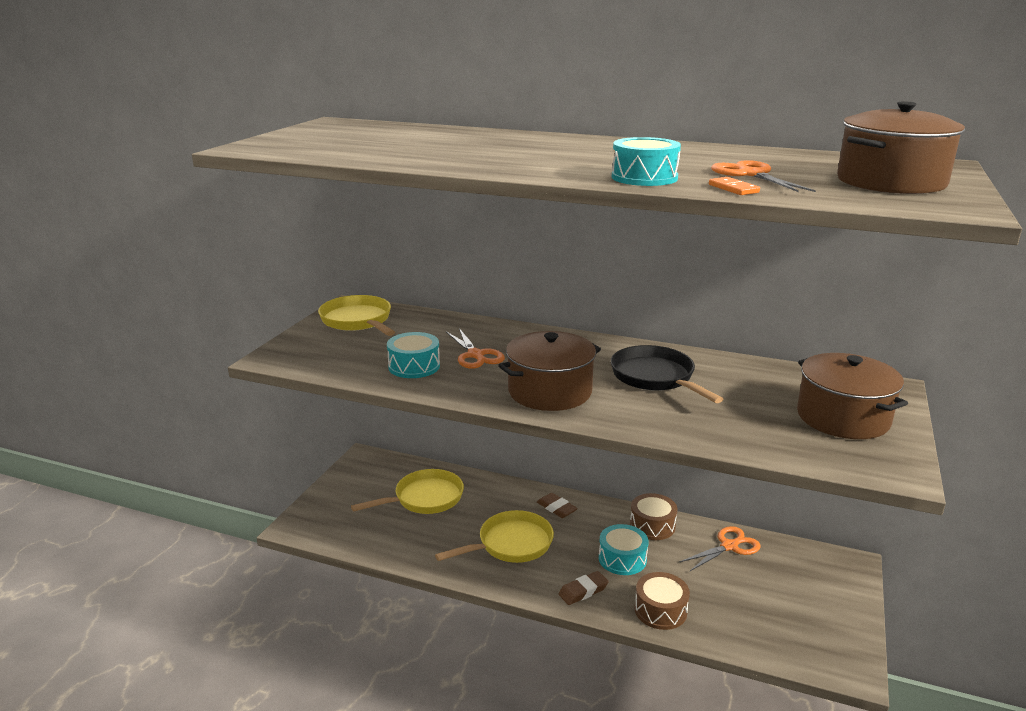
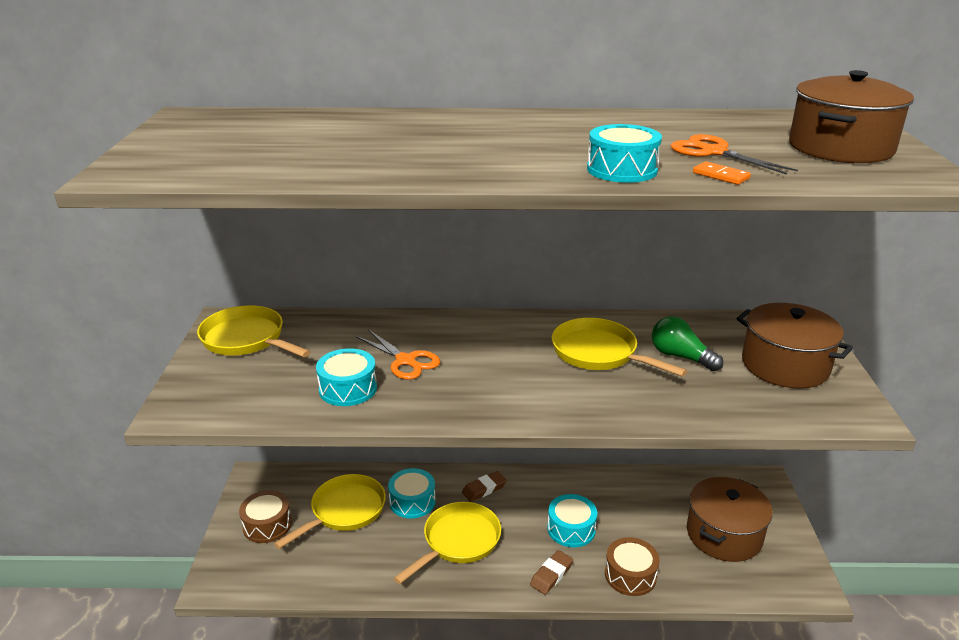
camera: 20 degrees left, 5 degrees up
(486, 504) = (412, 501): none -> turquoise drum
(549, 391) = (509, 392): brown pot -> brown pot (724, 534)
(556, 508) = (484, 489): brown eraser -> brown eraser turned 60 degrees counterclockwise
(652, 525) = (582, 485): brown drum -> brown drum (267, 525)
(655, 377) = (599, 353): black pan -> yellow pan
(729, 546) = (658, 490): orange scissors -> none
(735, 393) = (680, 357): none -> green light bulb

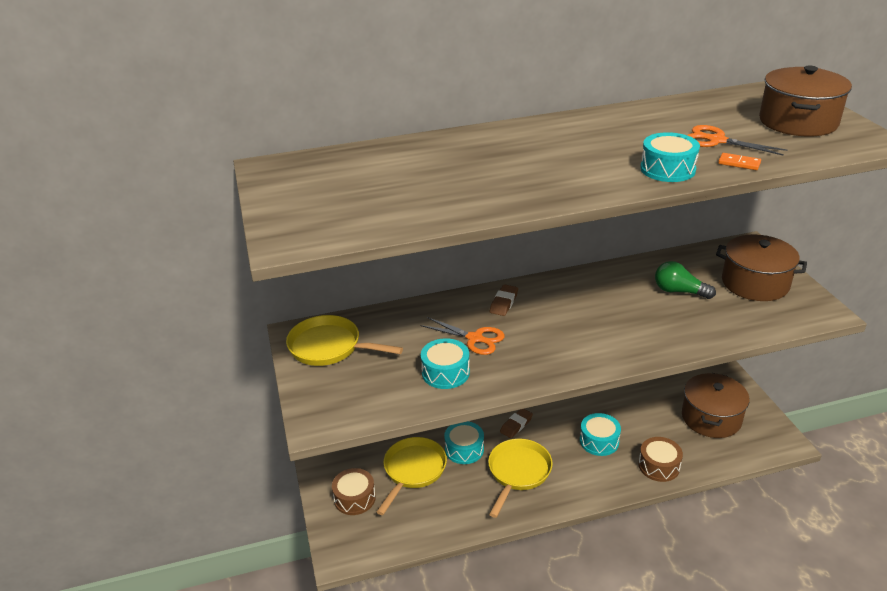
camera: 15 degrees left, 5 degrees up
(551, 575) = (601, 480): brown eraser -> brown eraser (504, 303)
(599, 353) = (618, 301): yellow pan -> none

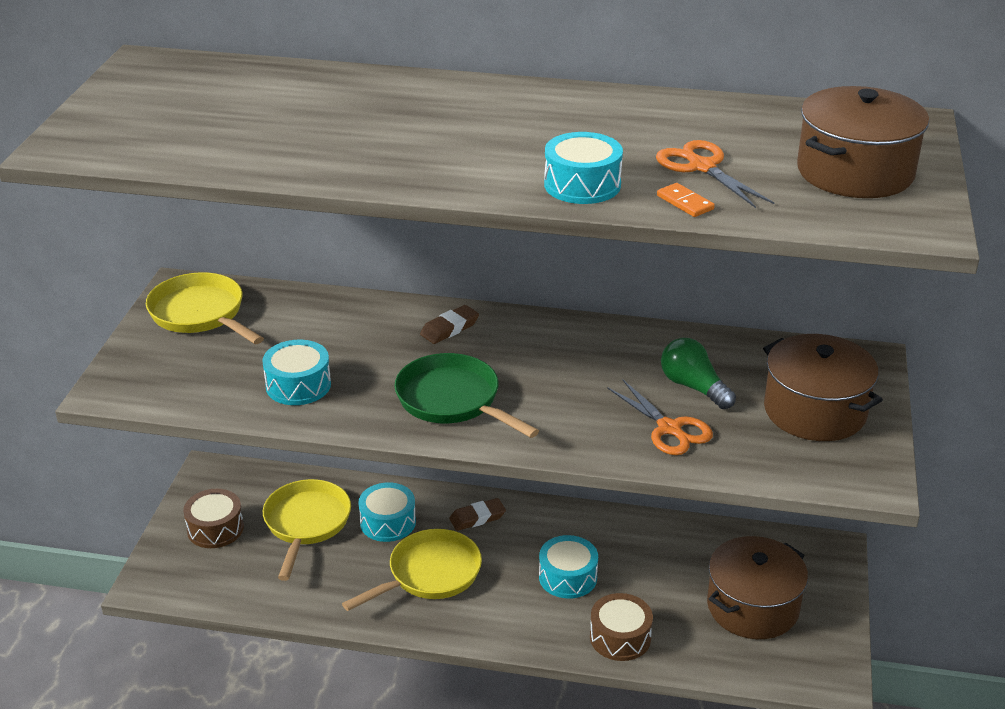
camera: 25 degrees right, 0 degrees up
(413, 471) = (306, 524): yellow pan -> yellow pan turned 45 degrees counterclockwise
(475, 338) = (371, 358): orange scissors -> orange scissors (669, 428)
(553, 348) = (453, 400): none -> green pan

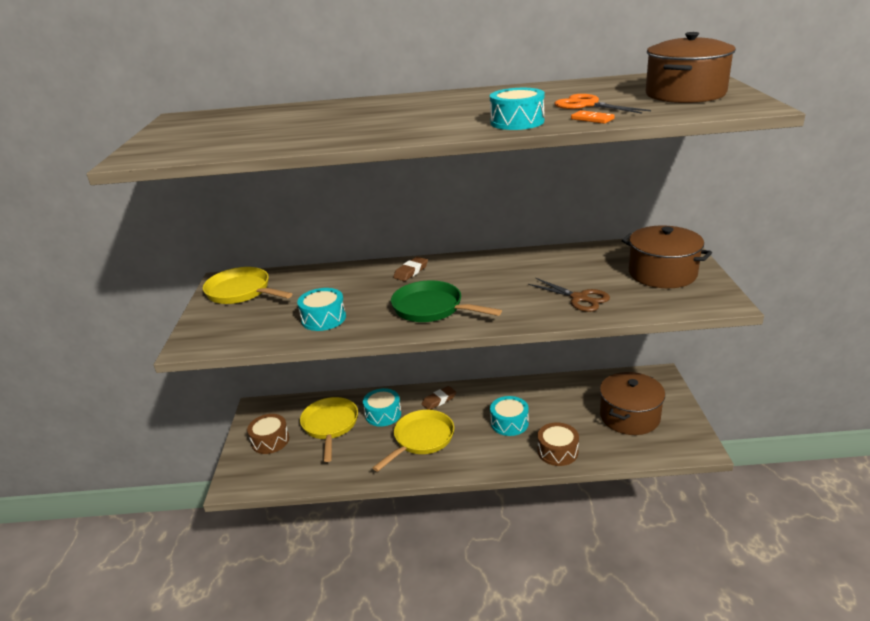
camera: 10 degrees left, 5 degrees down
(669, 428) = (579, 298): orange scissors -> brown scissors
(693, 387) = (581, 274): green light bulb -> none

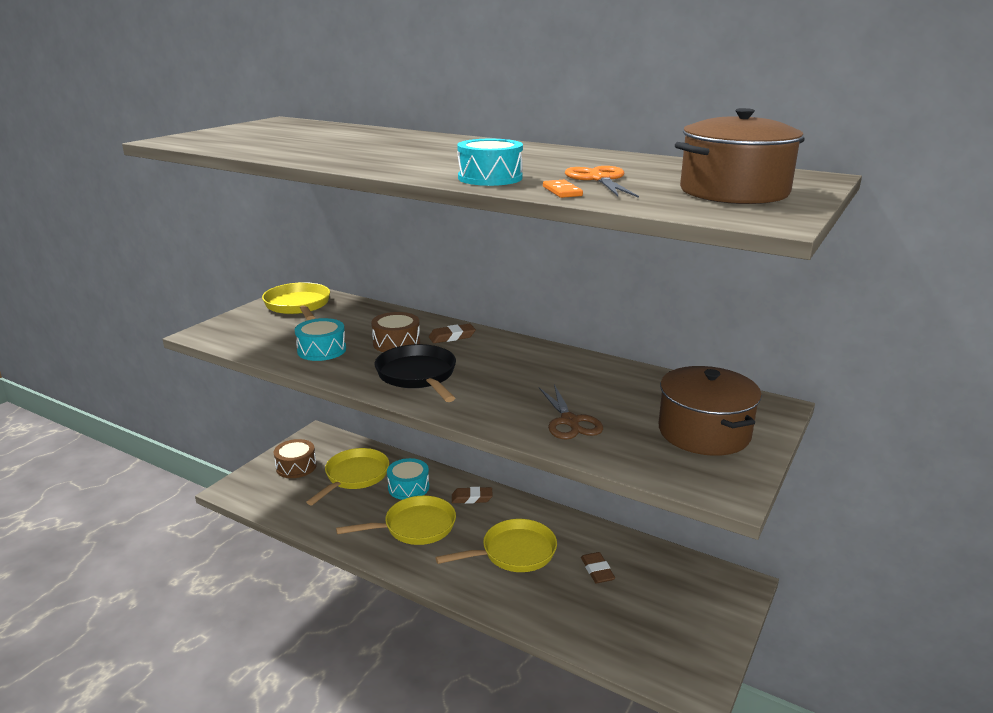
camera: 30 degrees right, 5 degrees down
(431, 308) = (418, 376): green pan -> black pan
(509, 423) = (514, 552): turquoise drum -> yellow pan
(557, 451) = (530, 606): brown drum -> brown drum (396, 343)
(573, 408) = (597, 570): none -> brown eraser
(629, 416) = (652, 611): brown pot -> none

